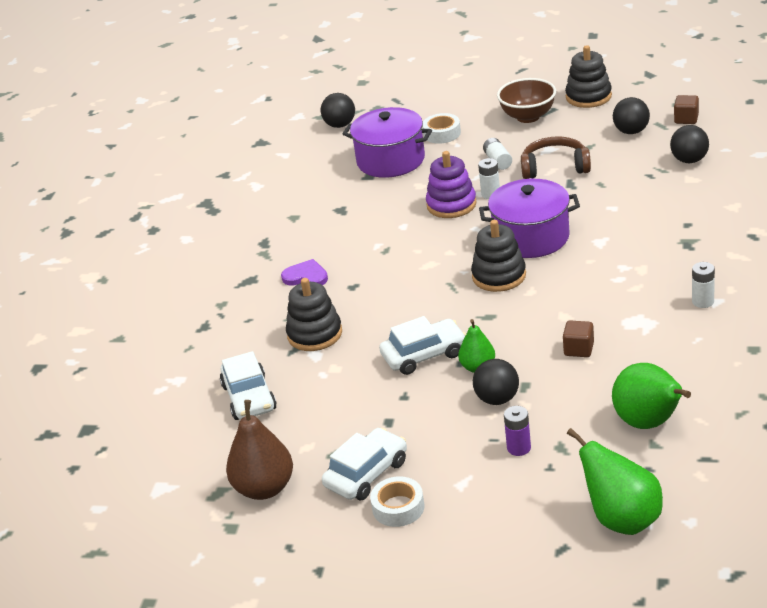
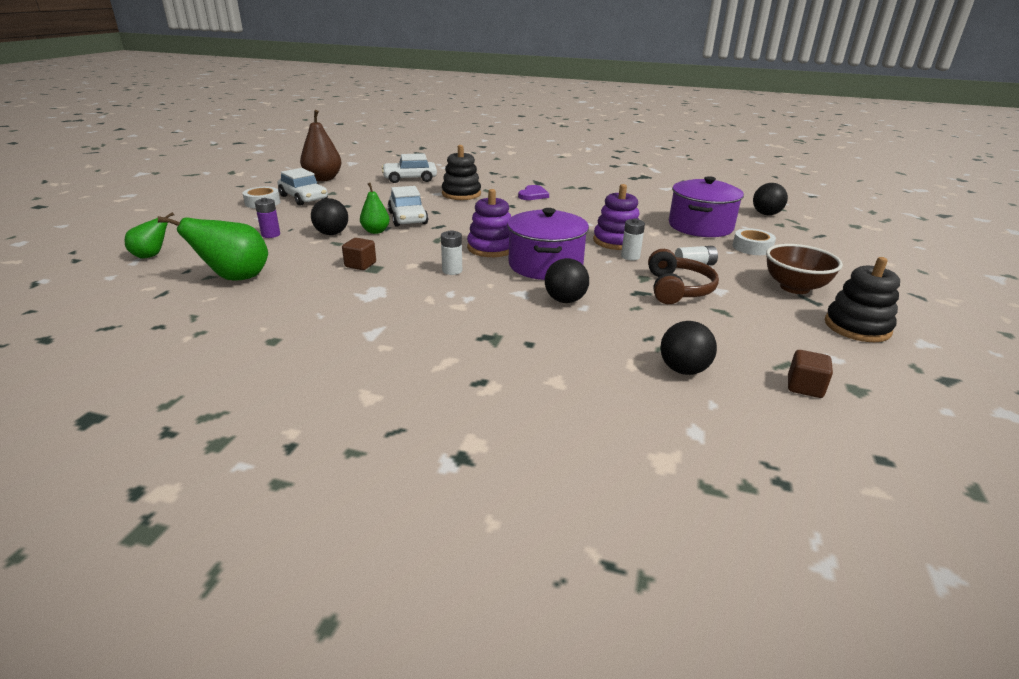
camera: 90 degrees right, 5 degrees down
(499, 276) = (491, 248): black stacking toy -> purple stacking toy
(621, 519) = (151, 256): green pear -> green pear, size x0.60
(631, 131) = (763, 342): black ball -> black ball (565, 300)
(703, 301) = (376, 328): white battery -> white battery (452, 271)

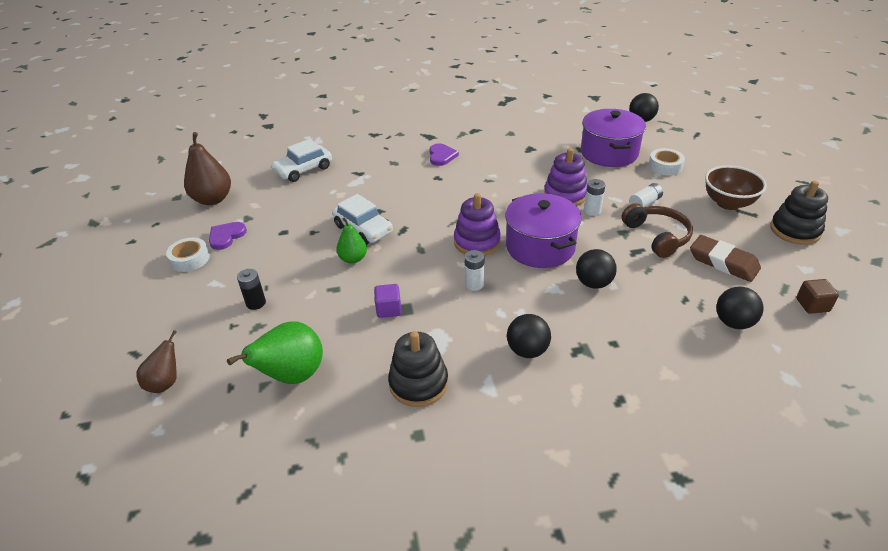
camera: 25 degrees left, 10 degrees up
(151, 256) = (165, 383): green pear -> brown pear
(271, 235) = (256, 303): purple battery -> black battery
(303, 198) = (226, 236): white car -> purple heart
(332, 233) = (315, 278): black ball -> black ball (527, 350)
(360, 265) = (389, 309): brown cube -> purple cube
(461, 194) = (376, 176): black stacking toy -> black stacking toy (418, 383)
(731, 325) = (723, 262): none -> brown eraser

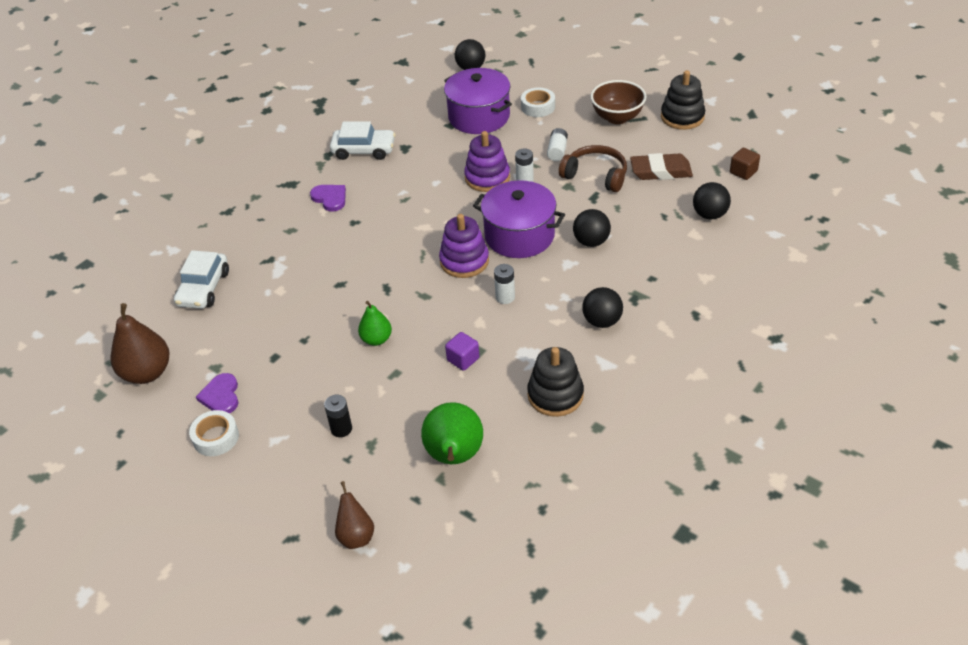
camera: 40 degrees left, 5 degrees up
(363, 229) = (349, 309): white car -> white car (364, 150)

